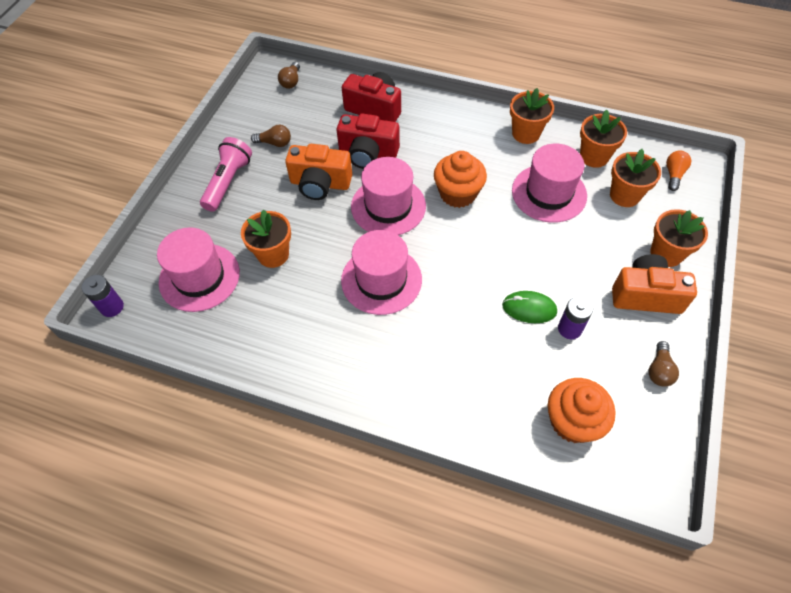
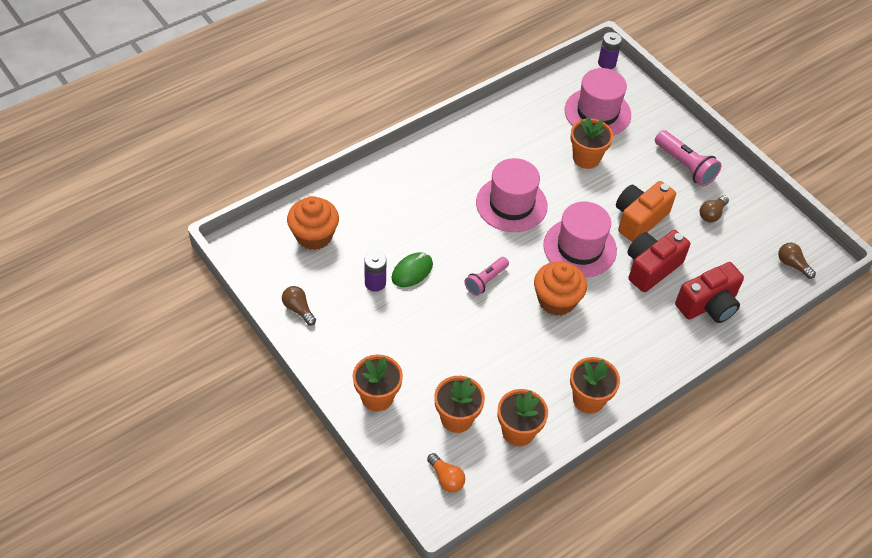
camera: 120 degrees right, 5 degrees down
(485, 249) = (486, 281): none -> pink flashlight
(549, 193) = (505, 364): pink hat -> none
(645, 295) = (357, 351): orange camera -> none

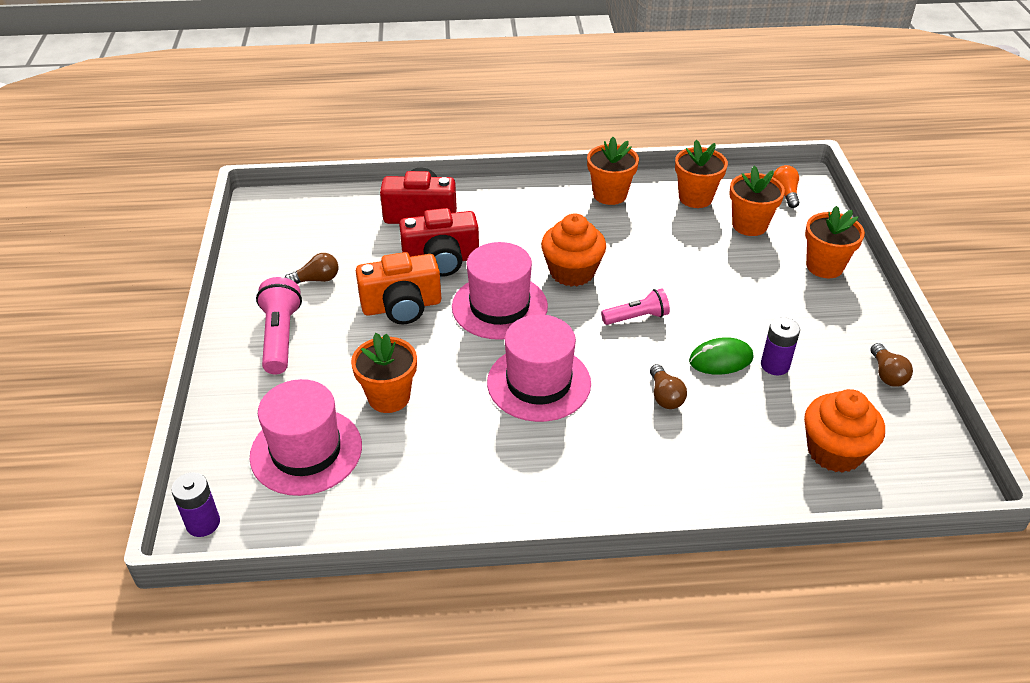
camera: 145 degrees left, 10 degrees down
(792, 264) = (298, 210): brown light bulb -> brown light bulb (665, 396)

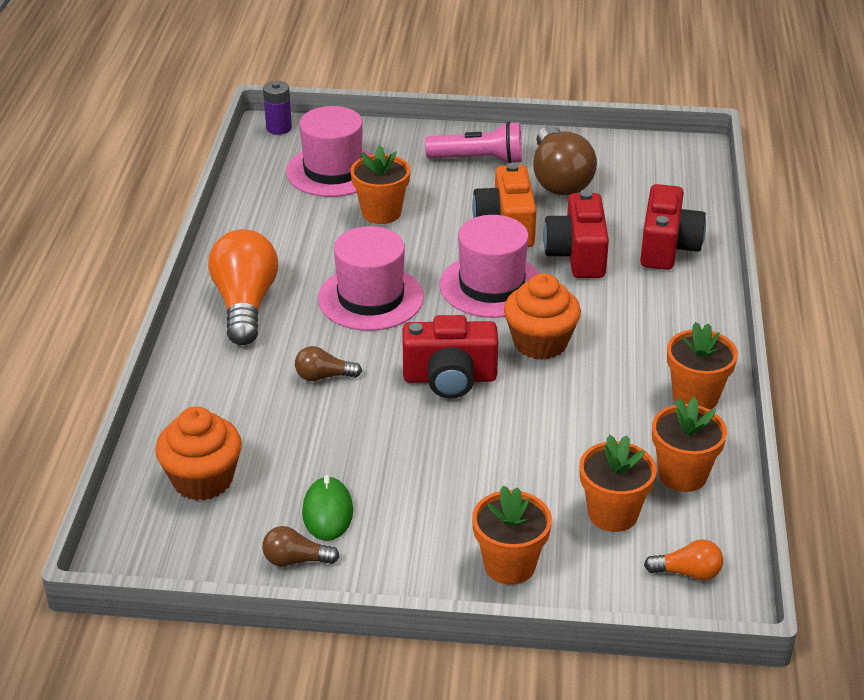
camera: 100 degrees right, 5 degrees down
(316, 279) = (559, 179): brown light bulb -> brown light bulb, size x2.11
(575, 477) = (245, 304): none -> orange light bulb
(637, 317) = (450, 378): pink flashlight -> red camera
(720, 359) = (364, 428): green mouse -> green mouse (327, 512)
(775, 365) = (341, 468): purple battery -> none

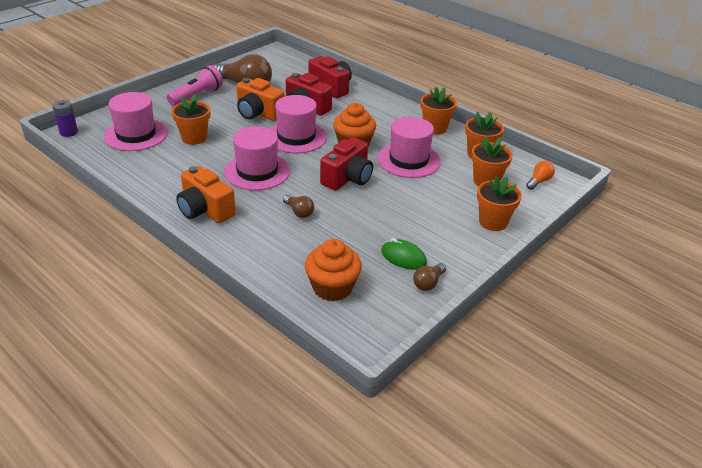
camera: 55 degrees left, 0 degrees up
(245, 304) = (205, 210): orange light bulb -> orange camera
(324, 376) = (299, 212): brown light bulb -> brown light bulb turned 75 degrees counterclockwise
(568, 411) = (409, 160): none -> pink hat

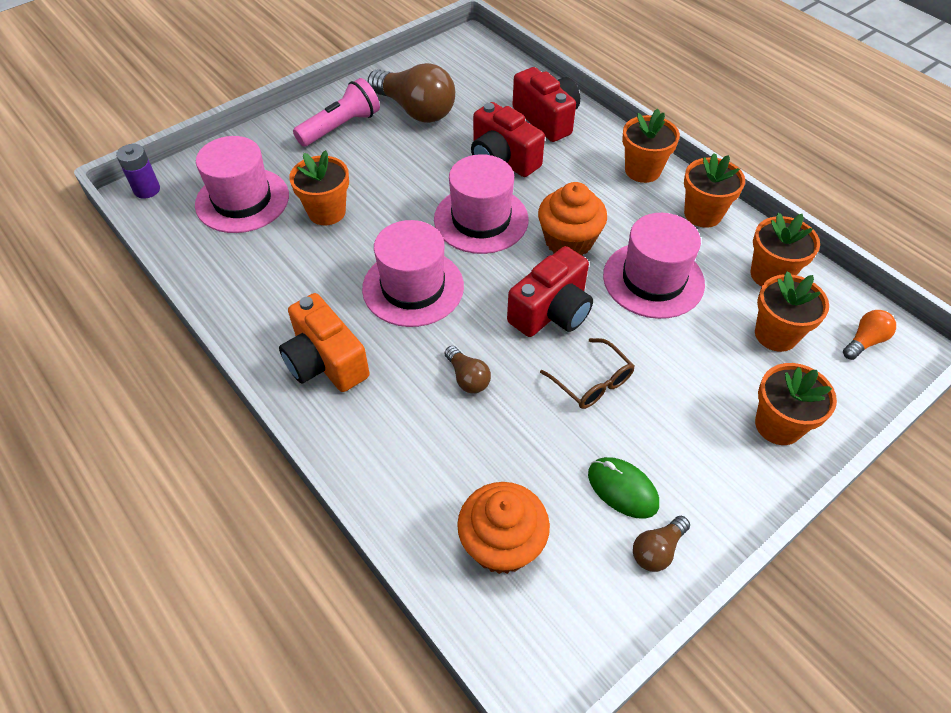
camera: 10 degrees right, 15 degrees up
(258, 113) = (428, 167): orange camera -> none
(378, 209) = (592, 382): none -> brown glasses
(395, 109) = (642, 170): none -> orange flower pot

